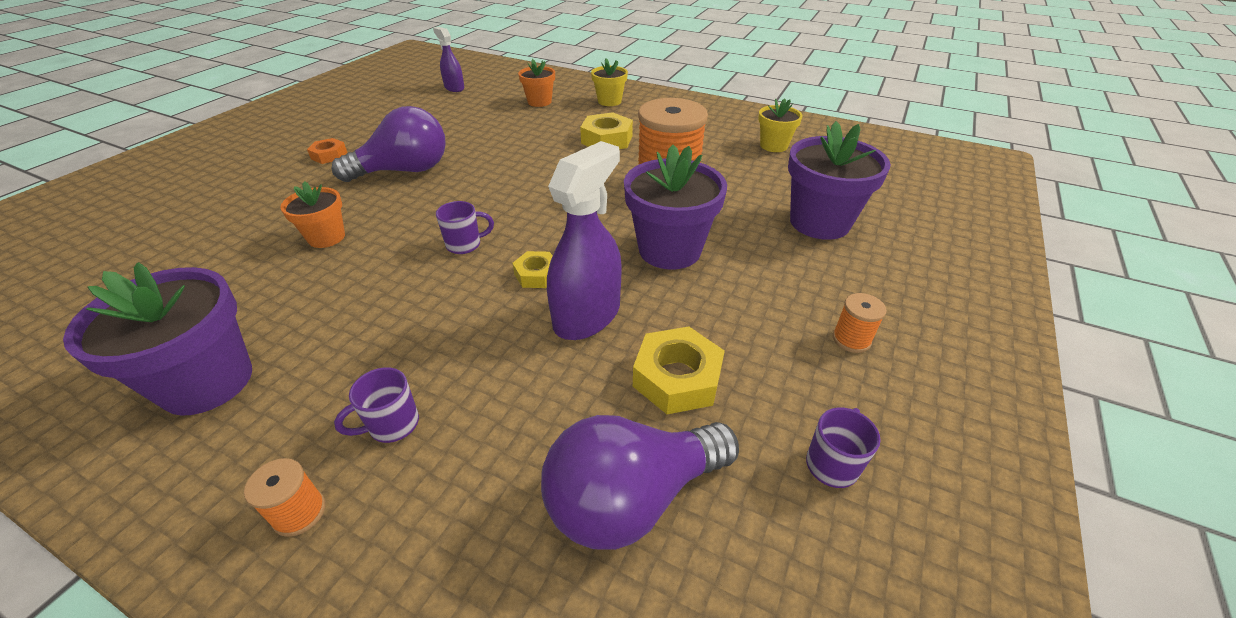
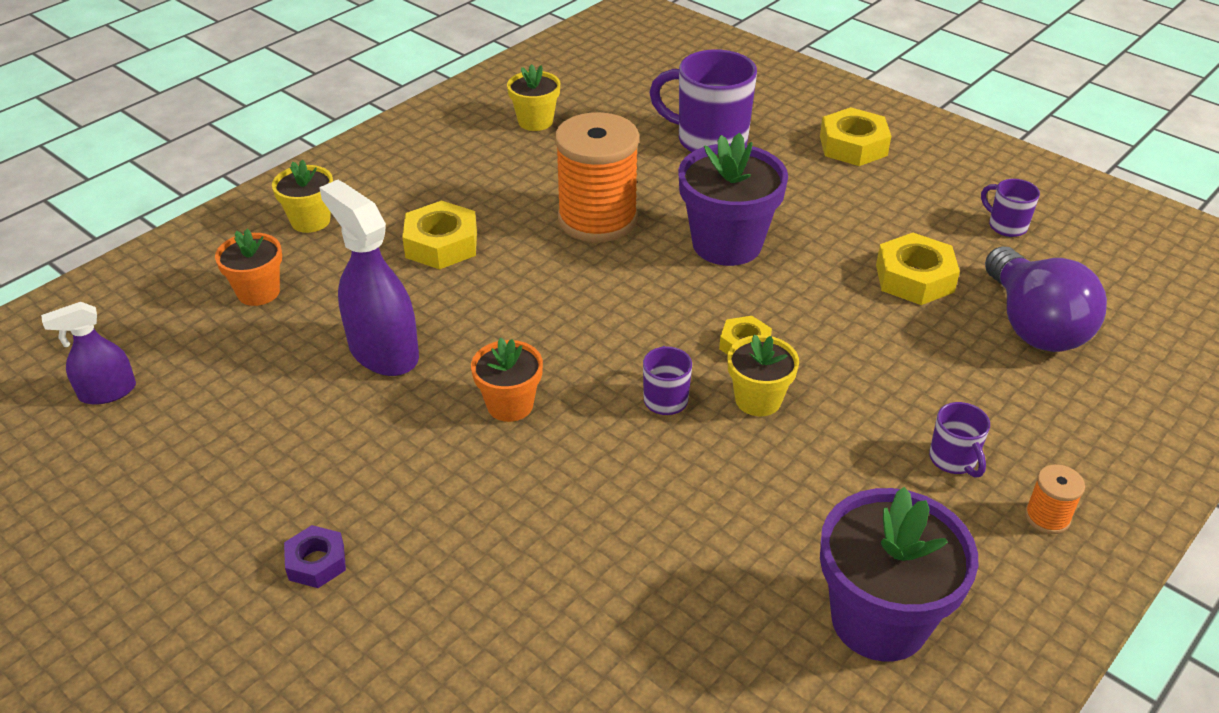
camera: 75 degrees left, 0 degrees up
(326, 237) = (600, 540): orange flower pot -> orange flower pot (510, 405)
(329, 155) = (316, 562): orange nut -> purple nut
(404, 171) = (430, 459): purple light bulb -> none
(469, 289) = (758, 400): none -> yellow flower pot
(587, 315) = (822, 317): purple spray bottle -> purple spray bottle (383, 351)
(819, 222) = (709, 140): purple flower pot -> purple mug
(851, 339) = (882, 177): orange spool -> none
(894, 312) = (853, 146): none -> yellow nut

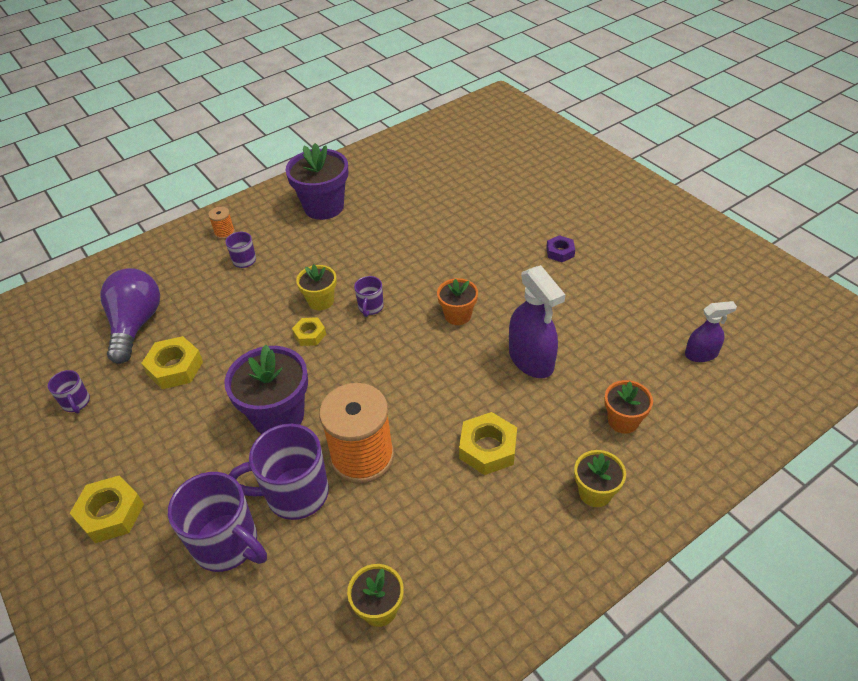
camera: 165 degrees left, 5 degrees up
(661, 181) = (295, 494): none -> purple mug

